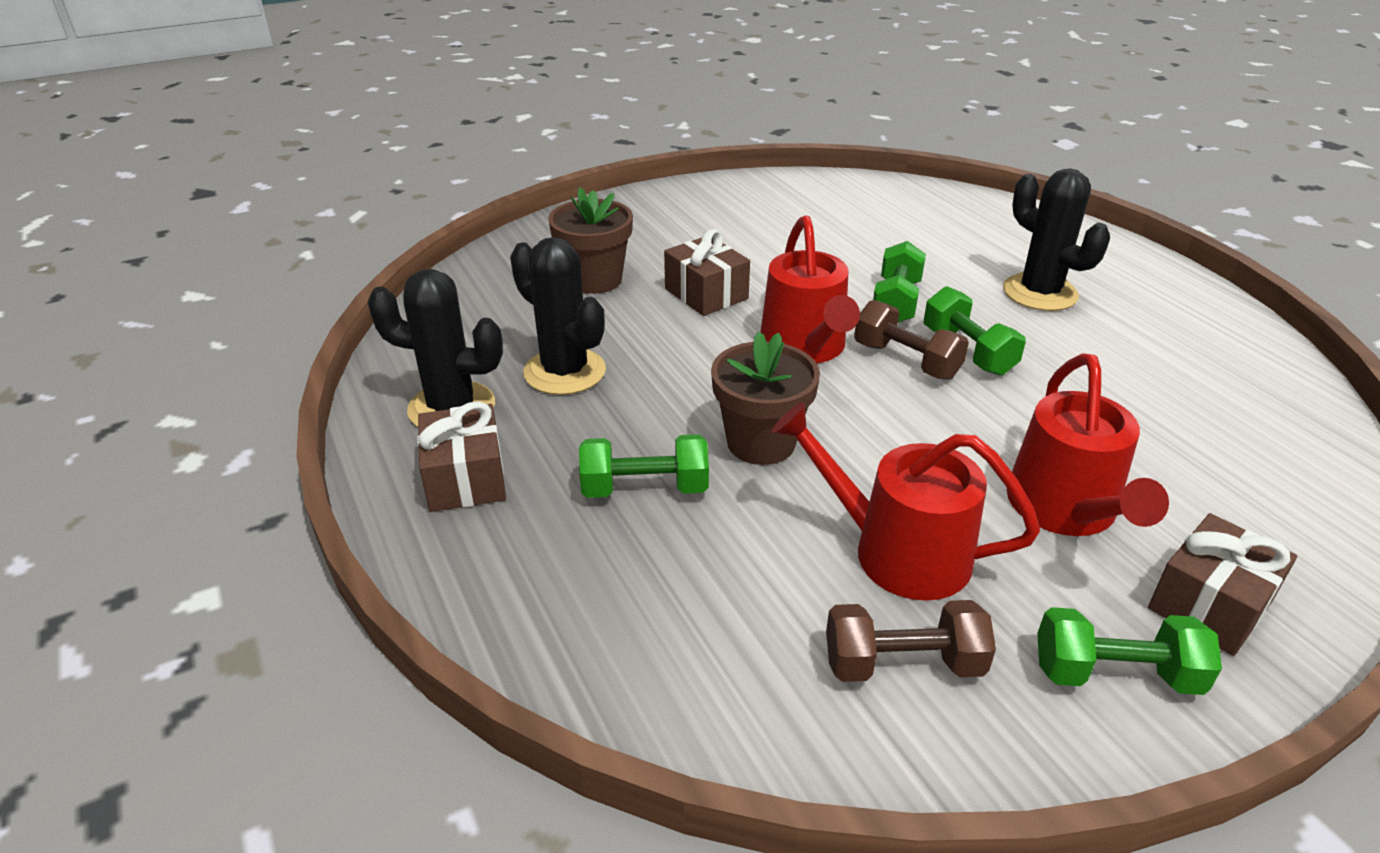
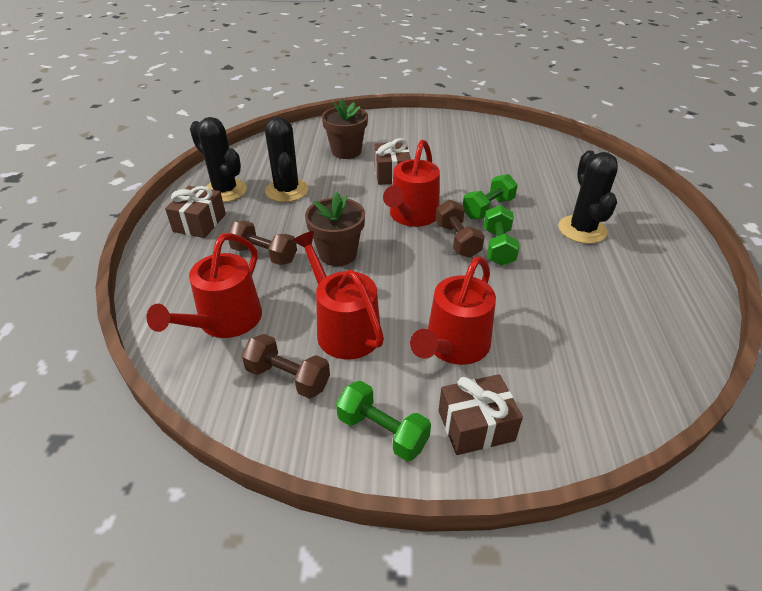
camera: 30 degrees right, 5 degrees up
(645, 488) = (264, 255): green dumbbell -> brown dumbbell
(702, 623) = (225, 321): none -> red watering can

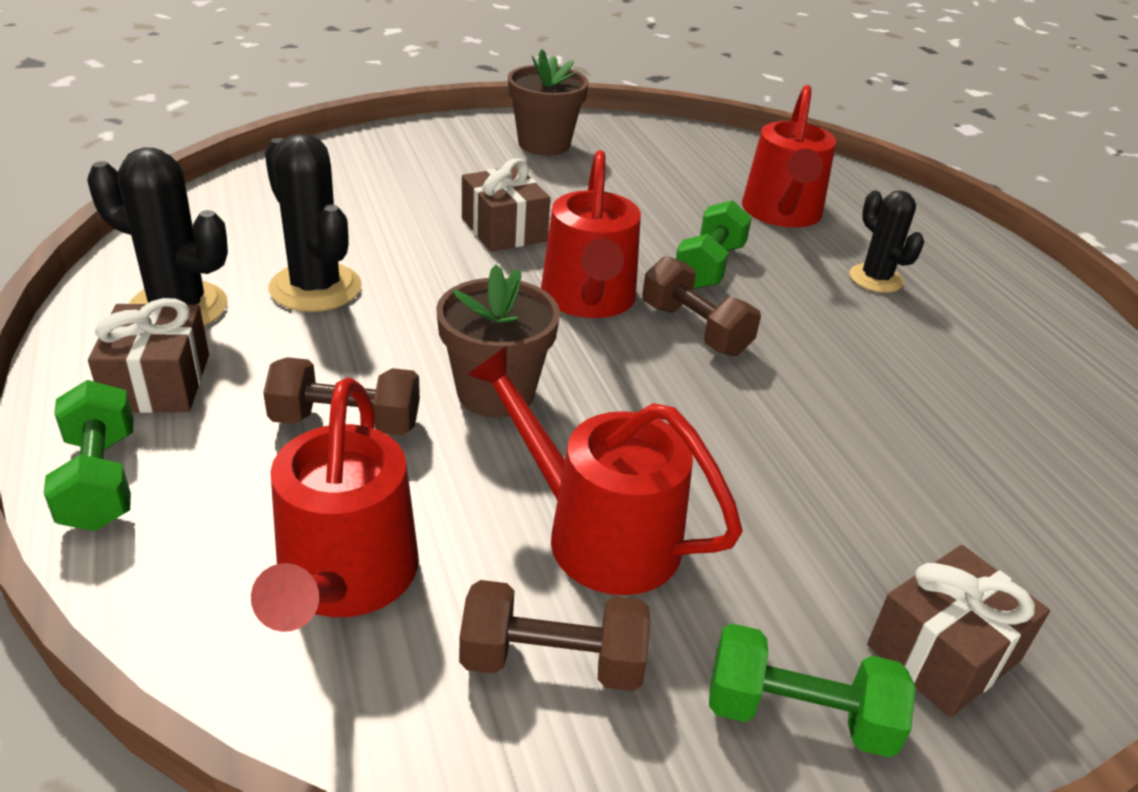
camera: 25 degrees left, 5 degrees down
(346, 151) = (391, 199): brown flower pot -> brown flower pot (544, 144)
(454, 346) = (813, 518): red watering can -> red watering can (782, 213)
(498, 247) = (769, 329): green dumbbell -> green dumbbell (100, 480)
(582, 230) = (875, 279): black cactus -> black cactus, size x0.65

